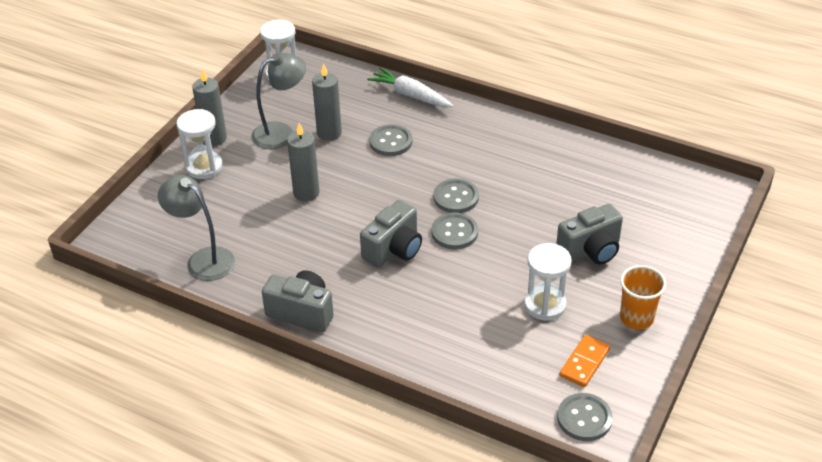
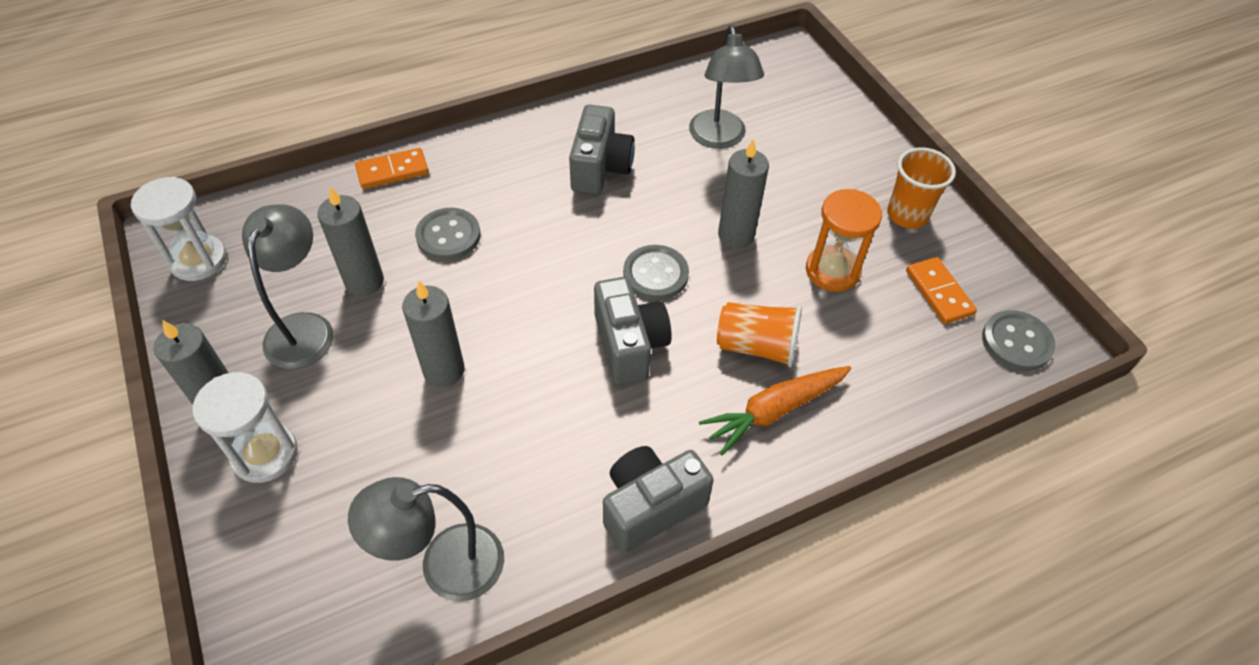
camera: 55 degrees left, 10 degrees up
(410, 95) = (392, 171): white carrot -> orange domino
(411, 330) = (774, 411): none -> orange carrot
(448, 300) = (757, 346): none -> orange cup
(456, 197) = (602, 238): grey button -> none
(523, 249) = (736, 235): none -> grey candle
(545, 305) = (832, 271): white hourglass -> orange hourglass
(590, 250) = (785, 187): grey camera -> grey camera (600, 168)
(596, 201) = (719, 138): none -> grey lamp

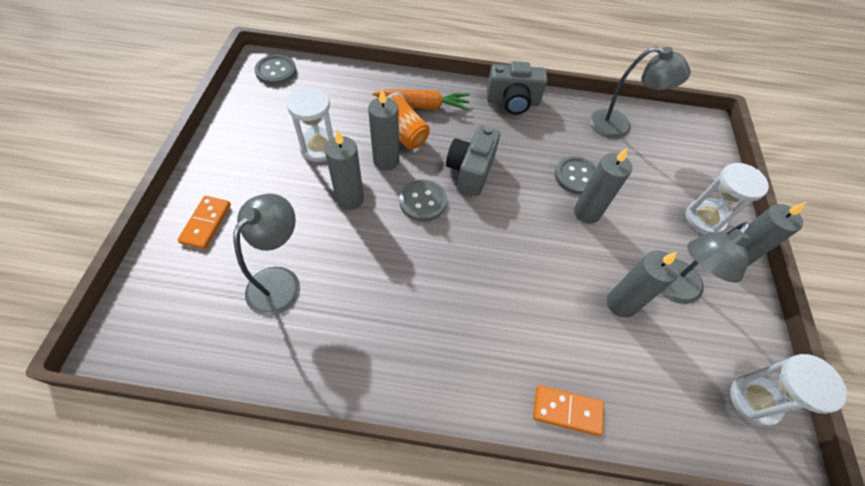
camera: 150 degrees left, 5 degrees up
(448, 236) = (545, 310): grey button -> grey button (576, 176)
(600, 168) = (393, 307): grey camera -> none
(742, 299) = (386, 161): none -> grey candle
(832, 271) = (319, 148): orange hourglass -> white hourglass
(907, 215) = (235, 153): orange cup -> none
(939, 292) = (279, 108): orange domino -> orange domino (206, 223)

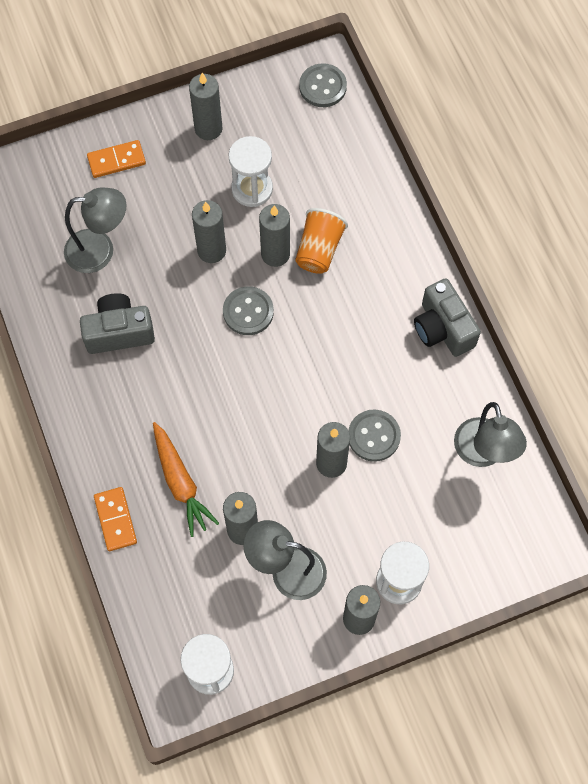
camera: 65 degrees right, 10 degrees up
(242, 148) = (208, 128): none -> grey candle
(423, 105) = (373, 246): orange carrot -> orange carrot (180, 482)
(470, 171) = (314, 334): grey camera -> grey camera (119, 332)

